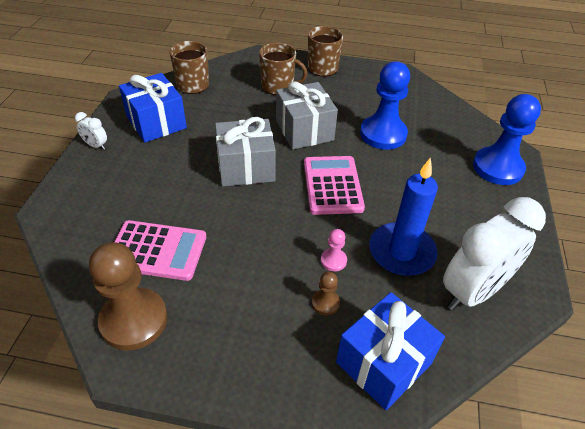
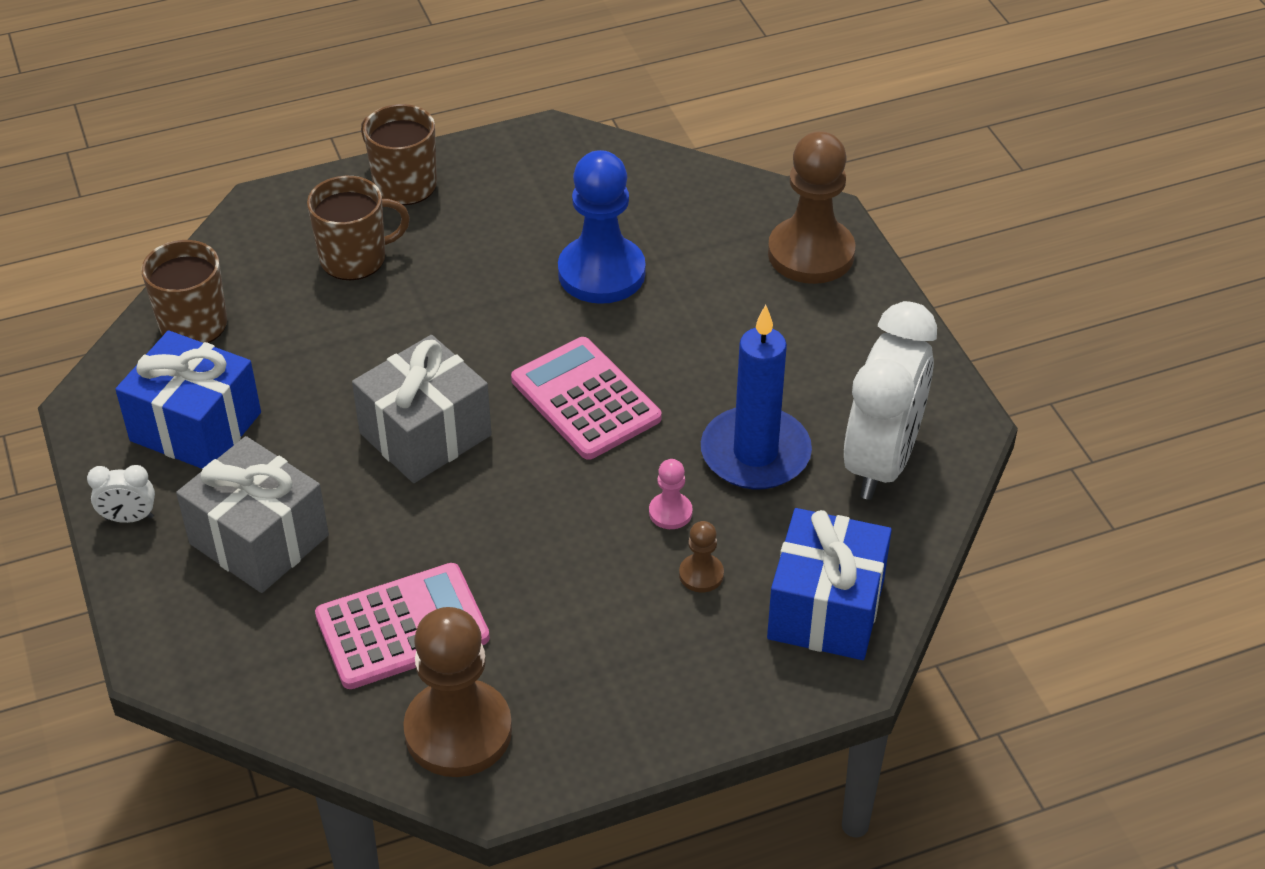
camera: 30 degrees left, 0 degrees up
(304, 130) = (468, 324): grey gift -> grey gift (259, 539)
(497, 167) = (811, 253): blue pawn -> brown pawn

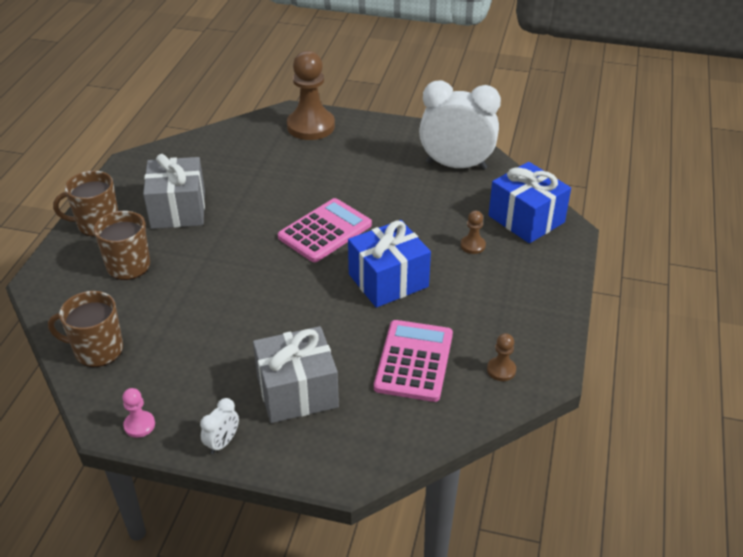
camera: 55 degrees left, 5 degrees down
(195, 427) = (182, 383): blue gift -> blue gift (388, 280)
(425, 434) = (288, 295): grey gift -> grey gift (178, 209)
(458, 731) = (501, 370): brown pawn -> brown pawn, size x0.44
(585, 399) = (325, 231): pink calculator -> pink calculator turned 135 degrees clockwise
(601, 273) = (247, 189): blue pawn -> none
(670, 512) = (425, 237): pink pawn -> pink pawn (139, 425)
(755, 453) = (415, 196): blue candle -> none
(881, 462) = (456, 165): white clock -> white clock turned 45 degrees counterclockwise

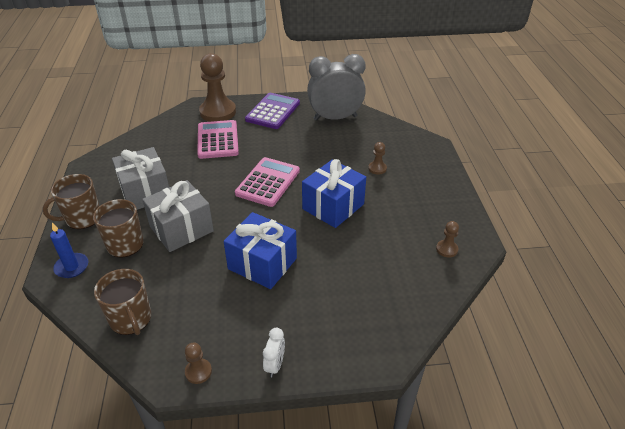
camera: 20 degrees left, 0 degrees up
(63, 276) = (72, 267): none -> blue candle
(97, 350) = (131, 319): brown mug -> brown mug turned 105 degrees counterclockwise
(139, 425) = (198, 372): pink pawn -> brown pawn
(297, 391) = (311, 306): grey gift -> grey gift (181, 229)
(380, 140) = (273, 111): none -> purple calculator
(414, 361) = (384, 259): pink calculator -> pink calculator (218, 140)
(456, 165) = (335, 118): white clock -> grey clock
(526, 219) = (402, 143): blue gift -> blue gift (262, 263)

